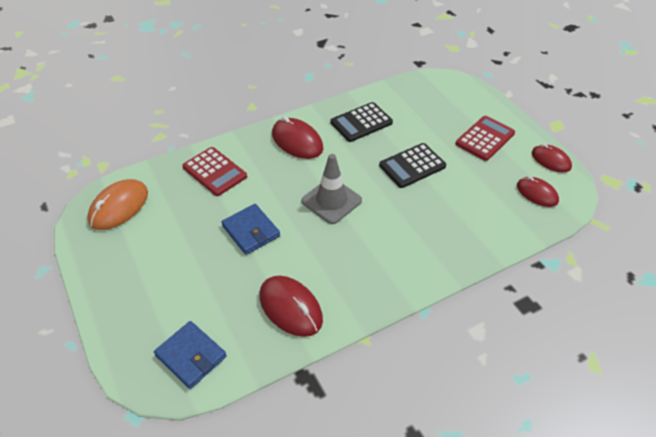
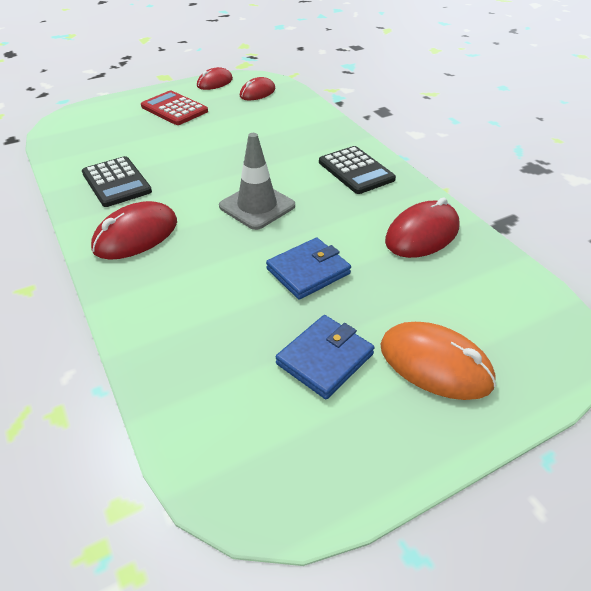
camera: 90 degrees left, 5 degrees down
(119, 207) = (252, 444): orange mouse -> orange mouse (435, 364)
(191, 356) = (515, 311): blue wallet -> blue wallet (325, 359)
(214, 172) = (182, 318): red calculator -> none
(412, 166) = (207, 151): black calculator -> black calculator (356, 171)

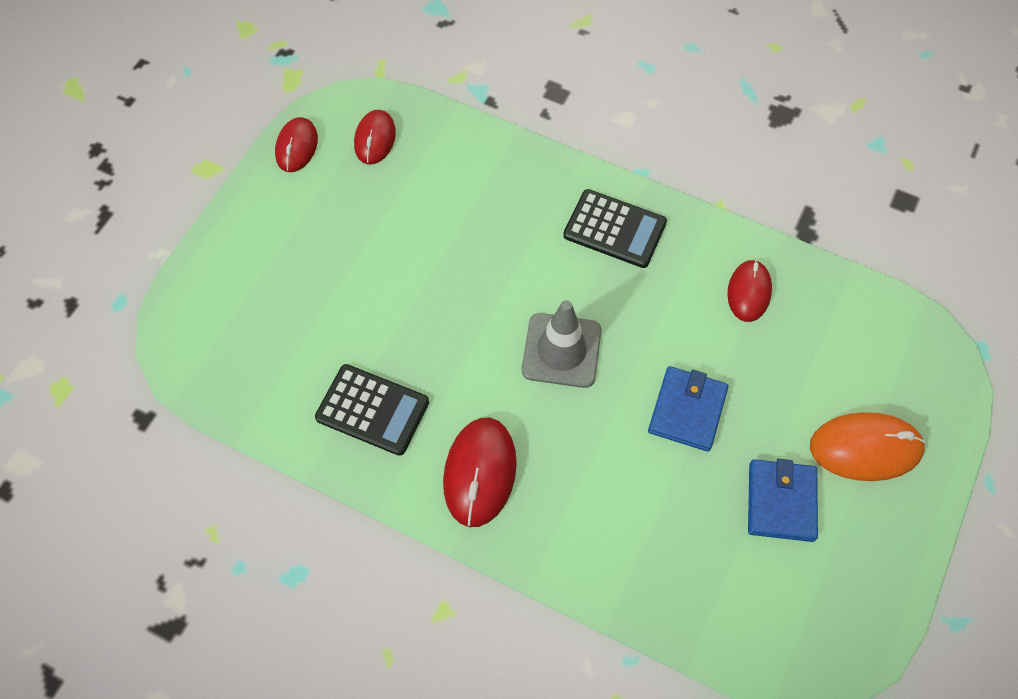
camera: 35 degrees left, 20 degrees up
(174, 109) = (300, 235): red calculator -> none
(422, 234) = (749, 292): red mouse -> red mouse, size x0.66

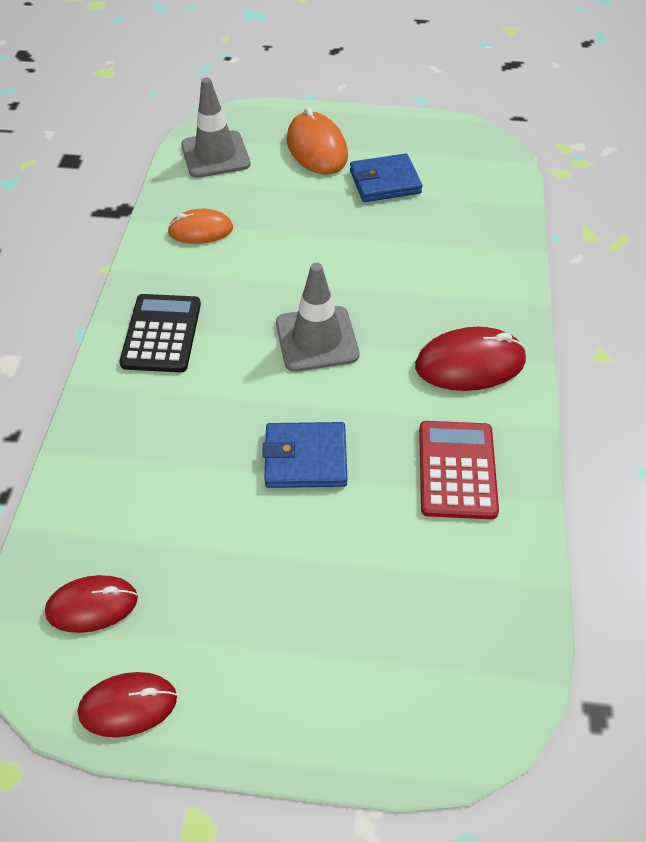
camera: 110 degrees left, 10 degrees down
(372, 410) = (457, 470): black calculator -> red calculator
(687, 410) = (335, 245): blue wallet -> blue wallet (305, 458)
(749, 292) = (201, 230): red mouse -> orange mouse
(877, 337) = (215, 155): none -> grey traffic cone

